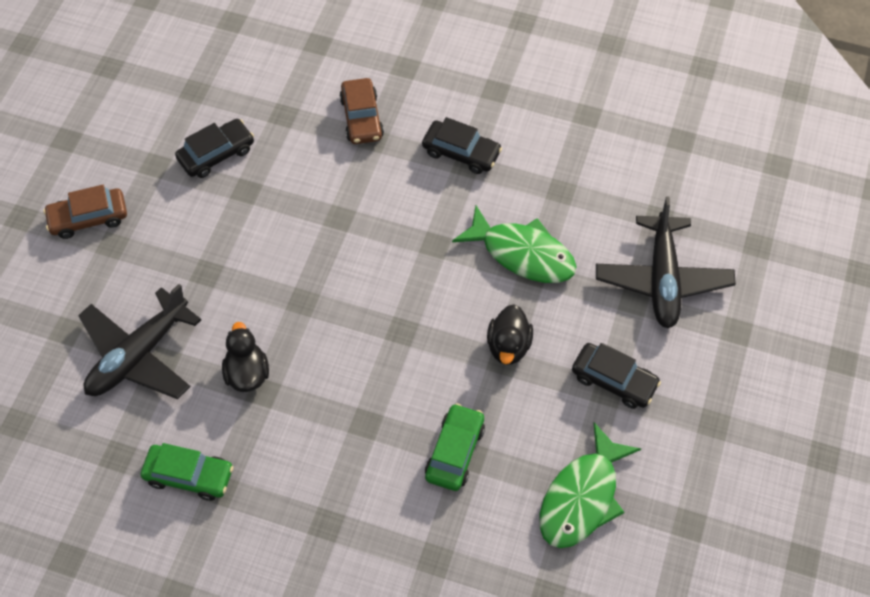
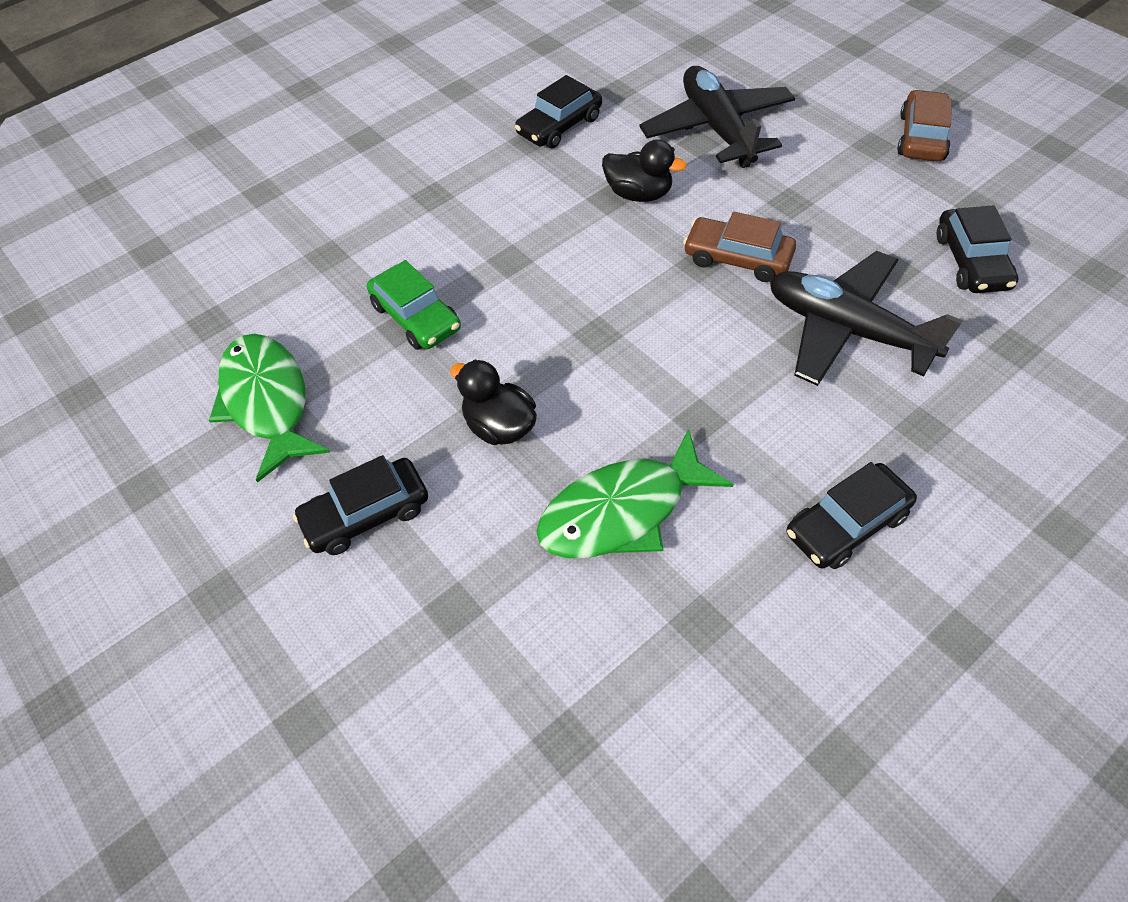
camera: 125 degrees right, 5 degrees down
(189, 476) = (559, 126): green car -> black car
(361, 118) = (973, 431): brown car -> brown car (737, 258)
(662, 279) = (458, 673): black plane -> black plane (847, 330)

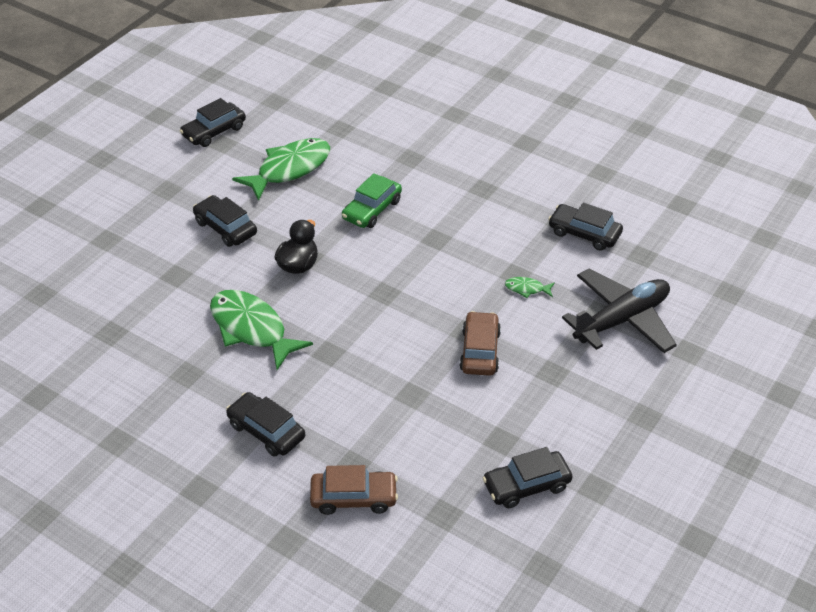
camera: 70 degrees right, 10 degrees down
(101, 496) = (214, 131): none -> black car
(639, 194) = (526, 289): black duck -> green fish
(847, 330) = (429, 417): black plane -> none
(922, 137) = (669, 447): brown car -> brown car (354, 498)

